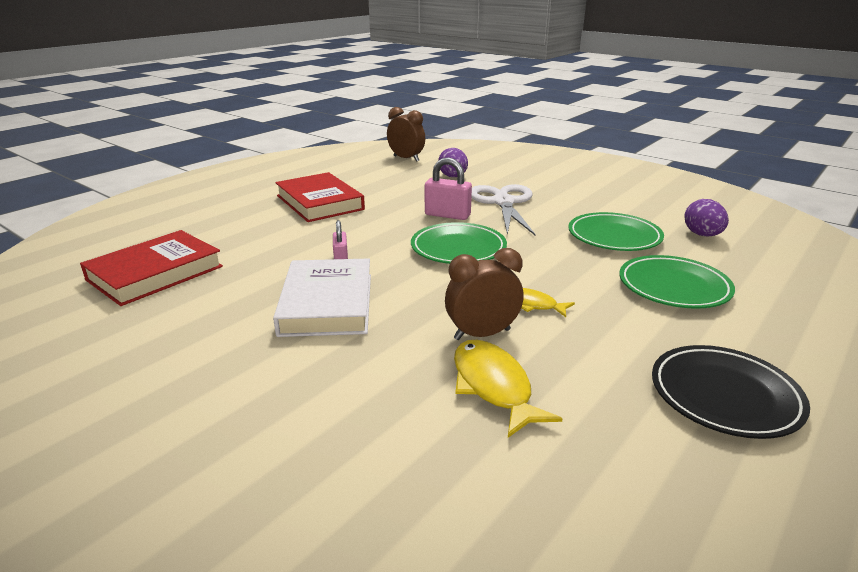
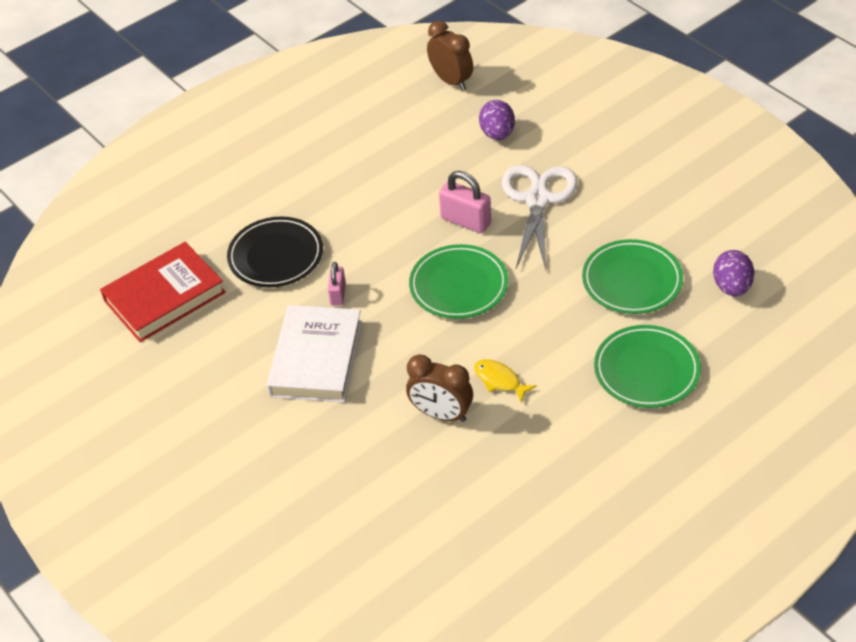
camera: 15 degrees right, 20 degrees up
(319, 202) = (330, 181): red book -> none
(482, 334) = (441, 414): brown clock -> brown clock turned 150 degrees counterclockwise
(493, 386) = (431, 473): yellow fish -> none
(724, 396) = (607, 505): black plate -> black plate (276, 256)

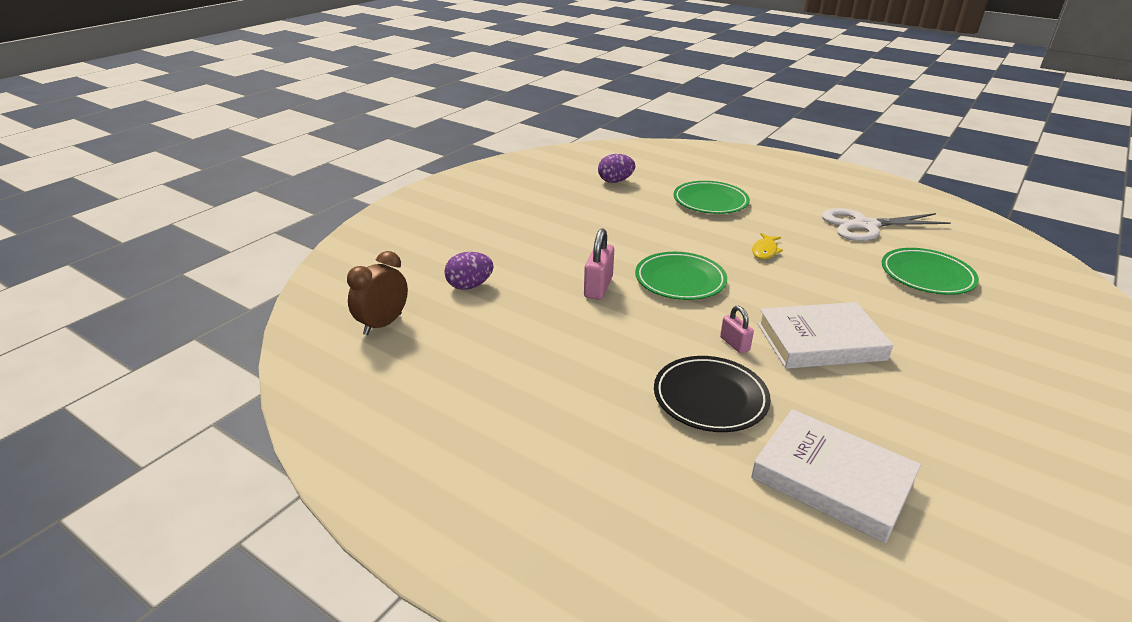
camera: 110 degrees left, 15 degrees down
(164, 296) = (832, 479): red book -> white book
(338, 294) = (734, 344): pink padlock -> pink padlock turned 75 degrees clockwise
(441, 414) = (819, 270): brown clock -> none
(538, 199) = (555, 256): white scissors -> white scissors (865, 226)
(632, 281) = (629, 212): green plate -> green plate (927, 276)

